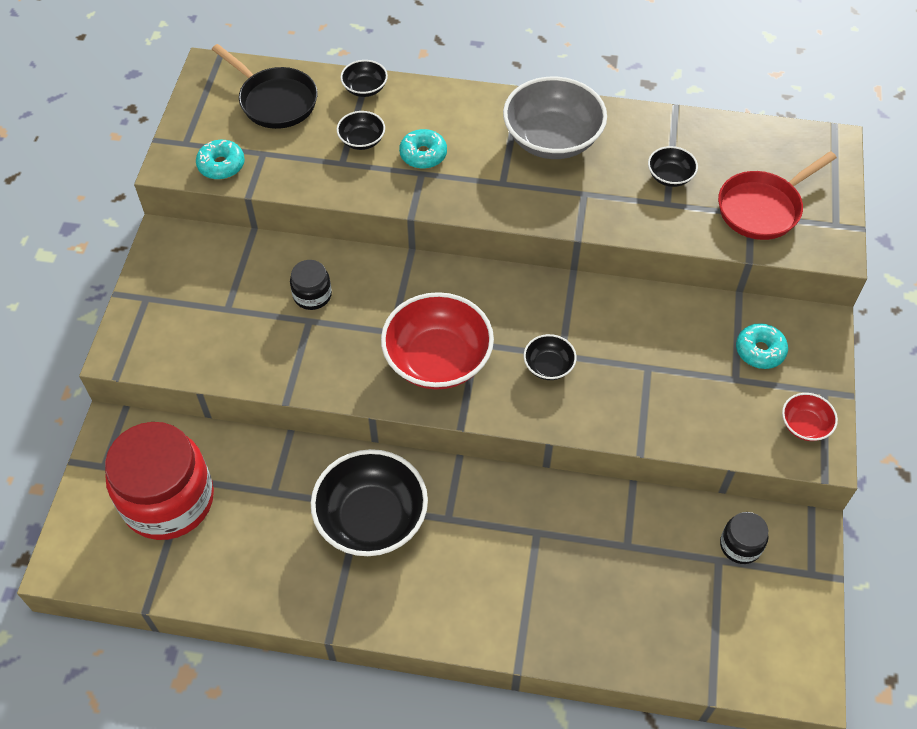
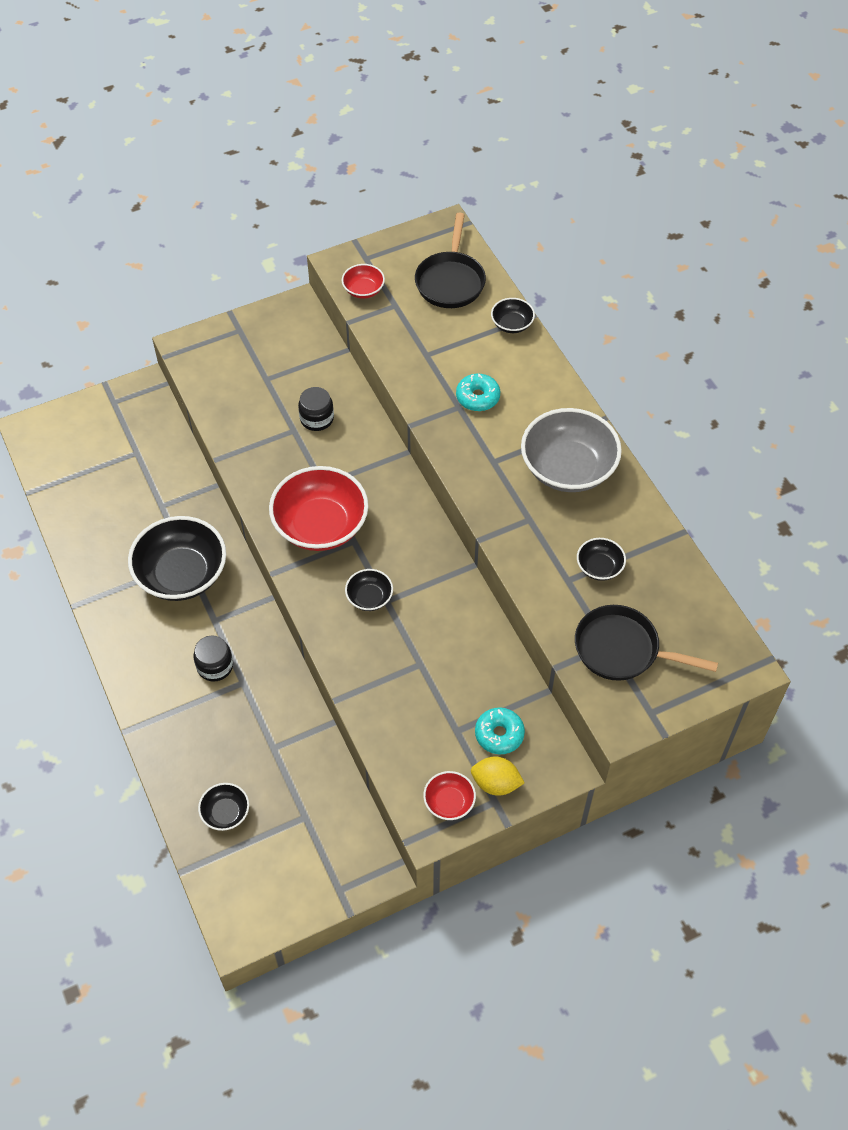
camera: 55 degrees right, 0 degrees up
(168, 500) = (114, 452): red jar -> none
(221, 165) = (363, 290): turquoise donut -> red bowl
(362, 140) = (458, 353): black bowl -> black bowl (225, 813)
(740, 545) = (329, 826): black jar -> black jar (215, 666)
(763, 208) = (622, 650): red pan -> black pan
(807, 381) = (496, 783): none -> yellow lemon

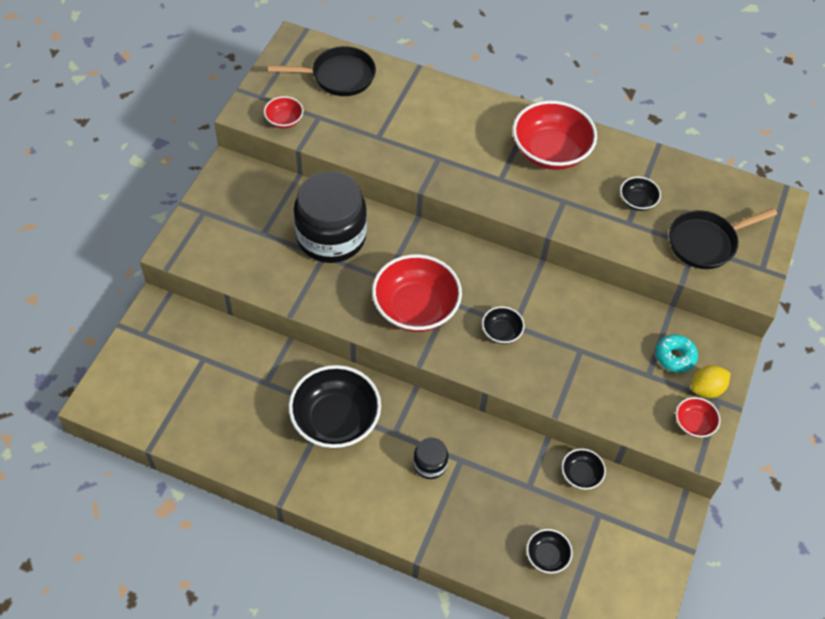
camera: 45 degrees left, 0 degrees up
(317, 418) = (331, 237): black jar -> black jar, size x2.24
(450, 281) = (338, 76): black pan -> black pan turned 60 degrees counterclockwise
(477, 397) = (444, 143): turquoise donut -> none
(512, 324) = (412, 80): black bowl -> black bowl (581, 475)
(568, 468) = (550, 151): grey bowl -> red bowl

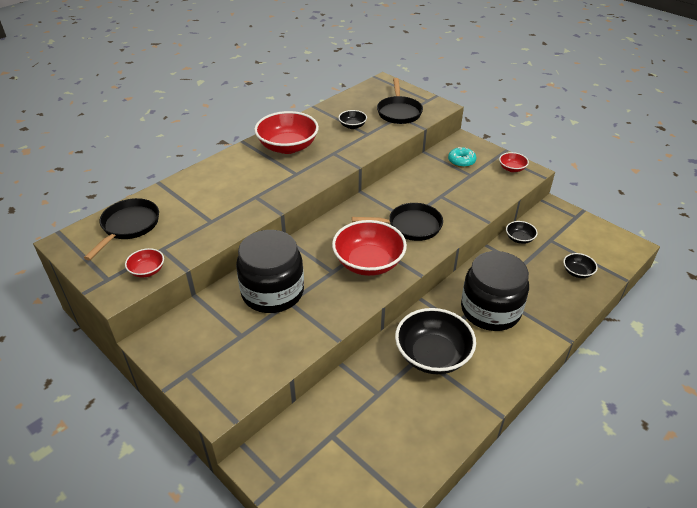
camera: 65 degrees left, 15 degrees down
(430, 464) = (490, 310): black jar -> black jar, size x2.24
(501, 332) = (410, 226): black bowl -> black pan
(706, 389) = (489, 157): yellow lemon -> none

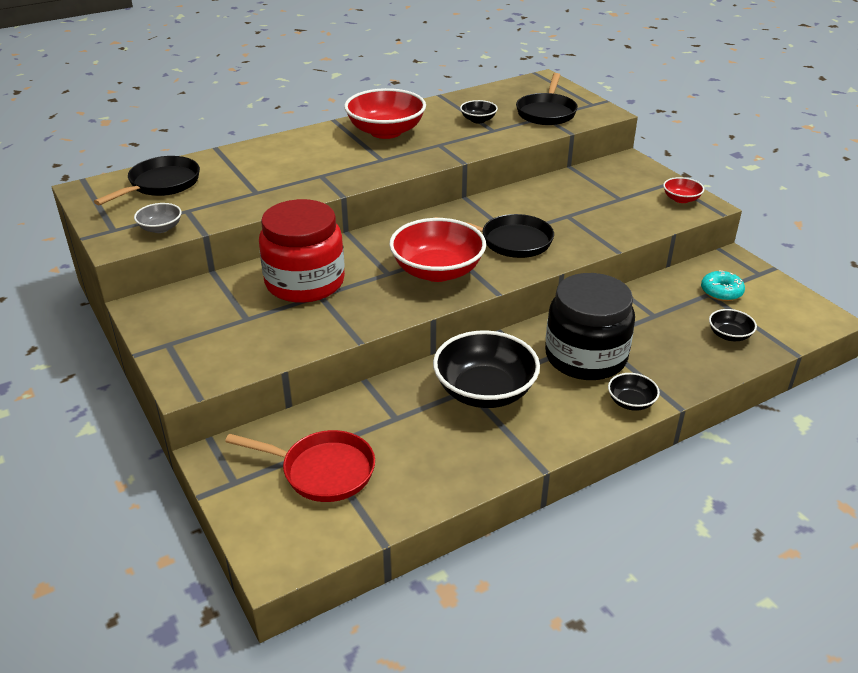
camera: 15 degrees right, 5 degrees down
(147, 270) = (160, 228): red bowl -> grey bowl
(272, 292) = (305, 282): black jar -> red jar
(343, 455) = (322, 471): none -> red pan
(461, 161) = (615, 182): turquoise donut -> turquoise donut (721, 292)
(519, 239) = (665, 286): black bowl -> black bowl (631, 402)

